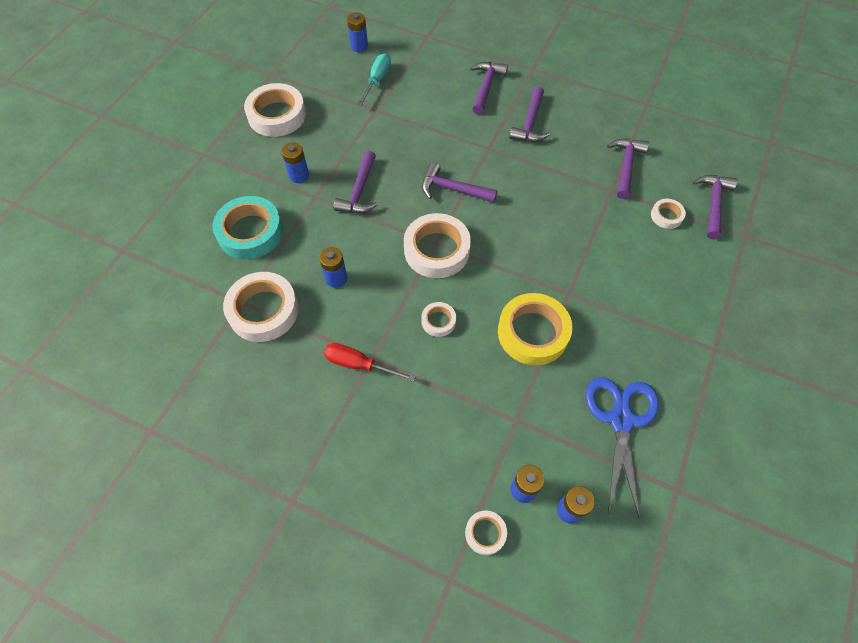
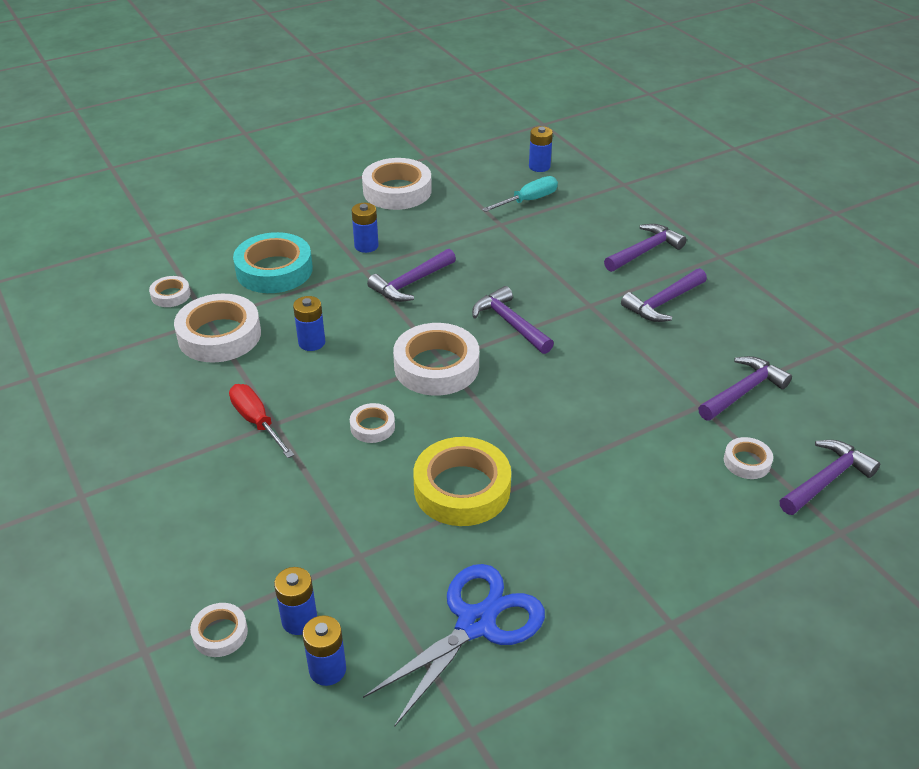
camera: 35 degrees right, 20 degrees down
(190, 297) = (170, 295): none -> white tape

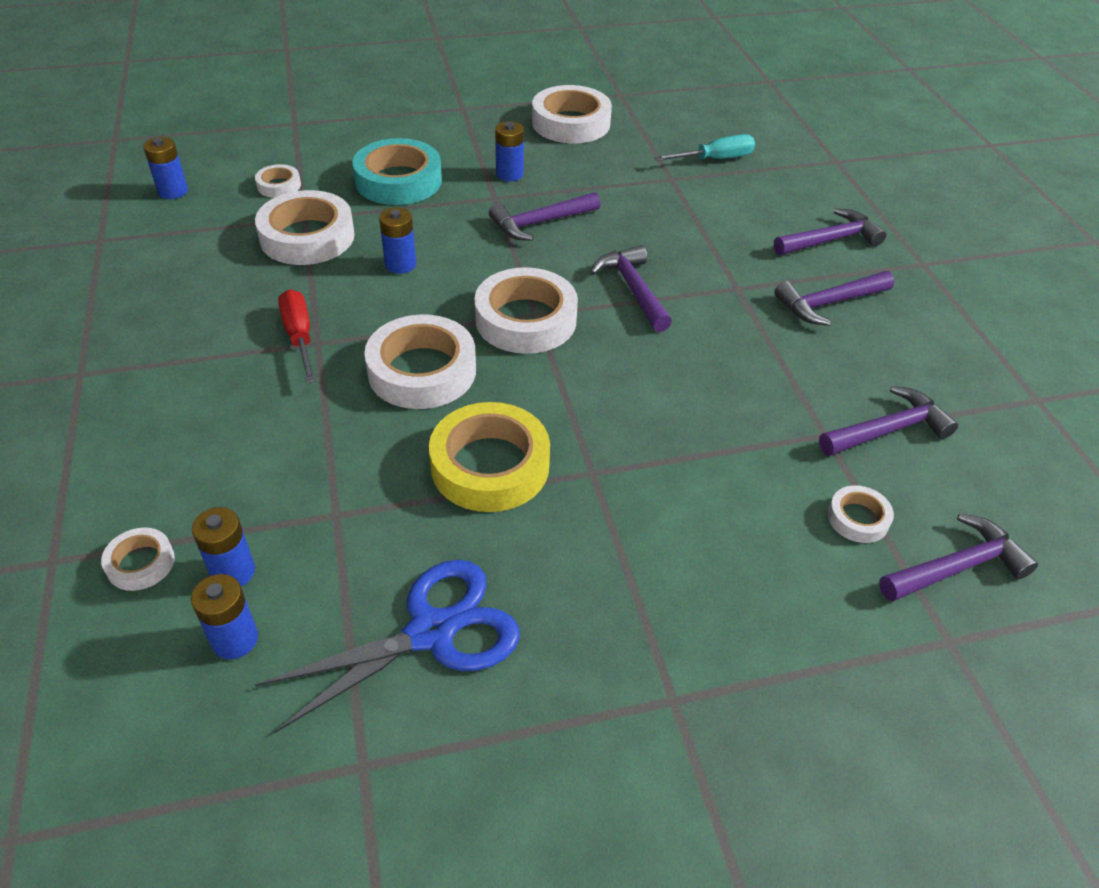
camera: 15 degrees right, 5 degrees up
(372, 427) = (422, 371): white tape -> white tape, size x2.03
(539, 166) = (744, 125): blue battery -> blue battery (173, 191)

